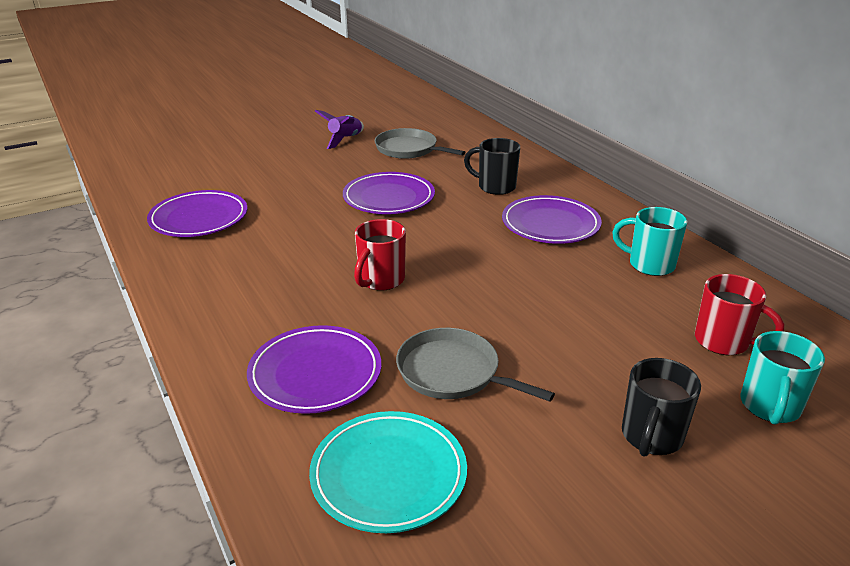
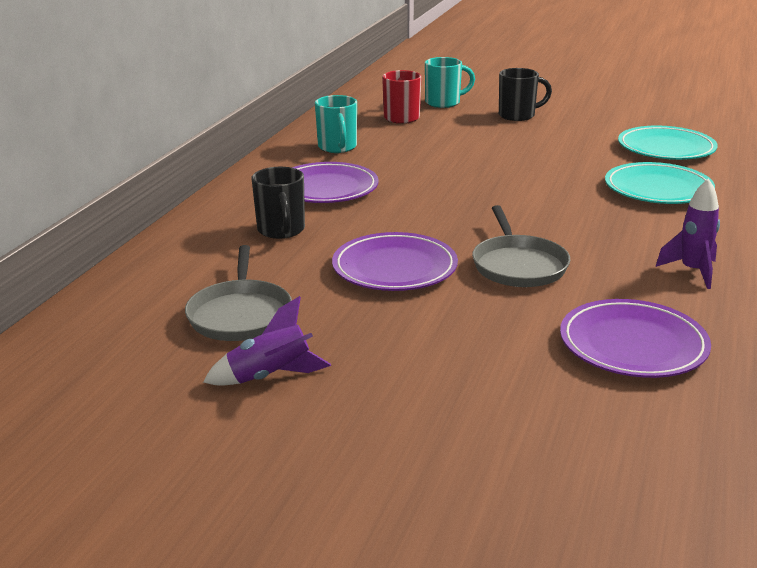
camera: 130 degrees left, 5 degrees down
(202, 285) = (692, 271): none -> purple rocket
(315, 374) = (658, 189): purple plate -> turquoise plate
(380, 280) = (532, 212): red mug -> none
(453, 372) = (570, 160): grey pan -> grey pan (518, 265)

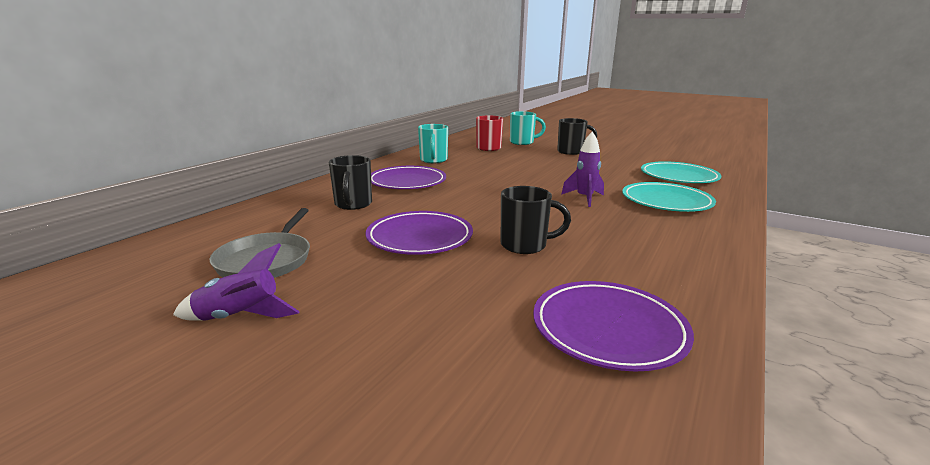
camera: 10 degrees right, 5 degrees down
(518, 265) = (525, 245): grey pan -> black mug
(692, 271) = (686, 266): purple rocket -> purple rocket (584, 198)

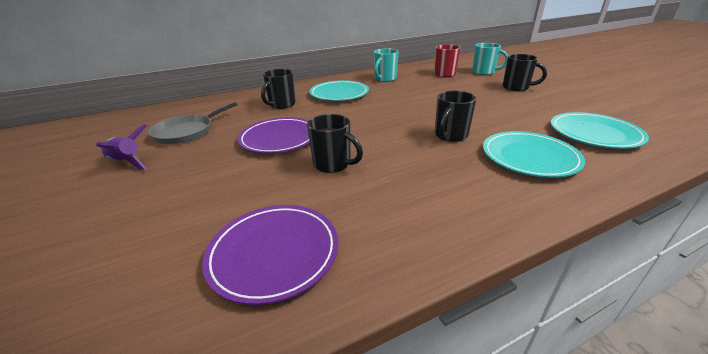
camera: 35 degrees right, 10 degrees up
(407, 182) = (339, 94): purple plate -> turquoise plate
(584, 198) = (450, 135): purple rocket -> black mug

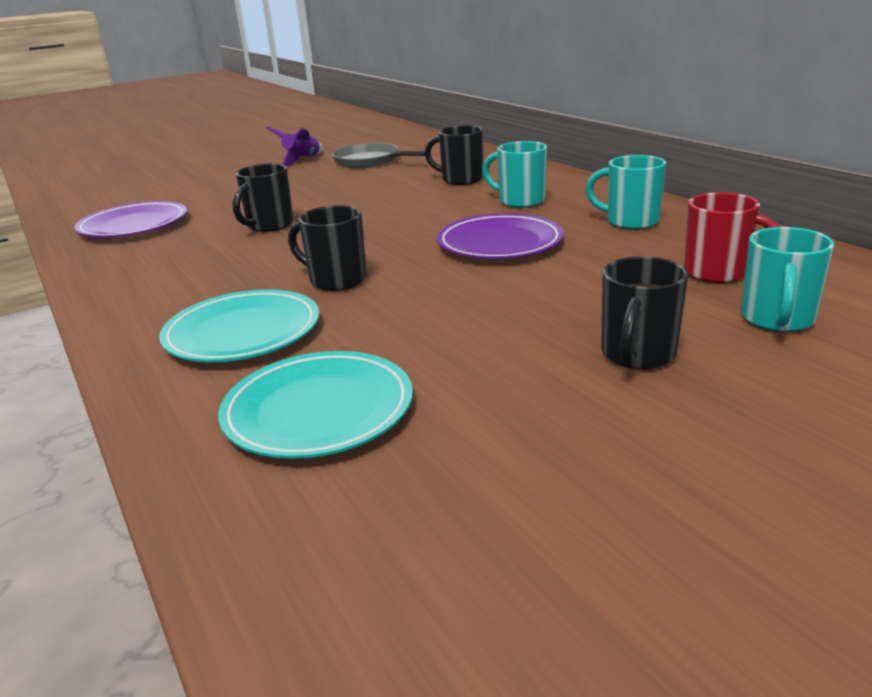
camera: 85 degrees right, 5 degrees down
(279, 139) = (344, 196): purple plate -> purple plate (500, 243)
(339, 94) = (520, 201): turquoise plate -> turquoise mug

